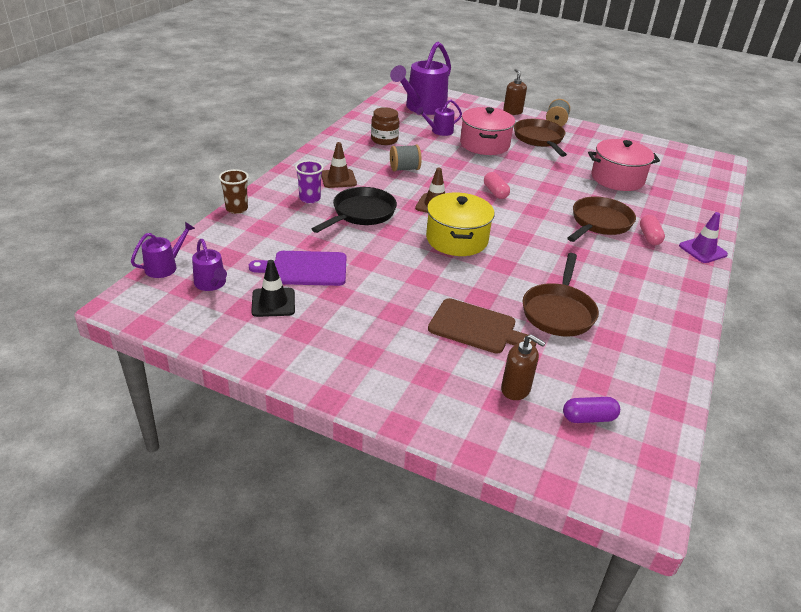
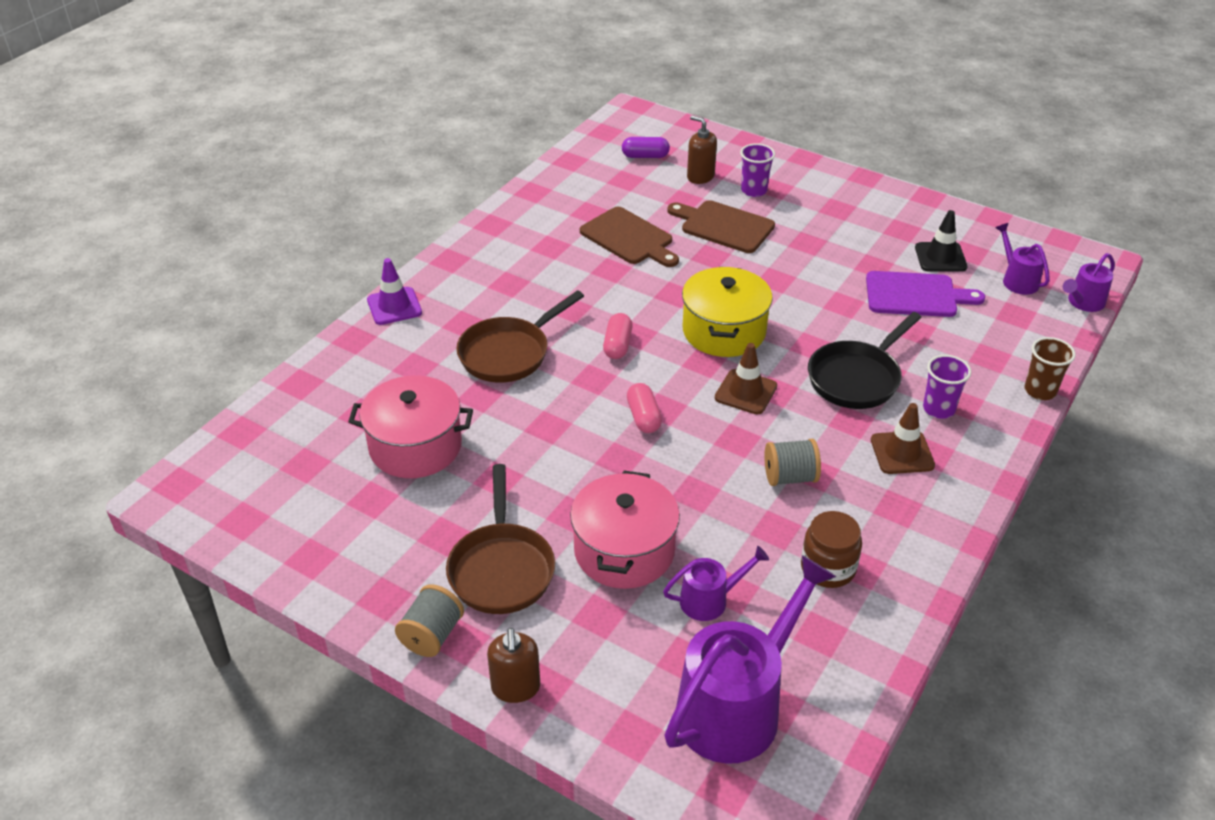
camera: 170 degrees left, 5 degrees up
(454, 372) = (754, 191): none -> purple cup
(558, 312) = (629, 238): brown pan -> brown cutting board
(649, 237) = (452, 328): pink capsule -> pink capsule (617, 345)

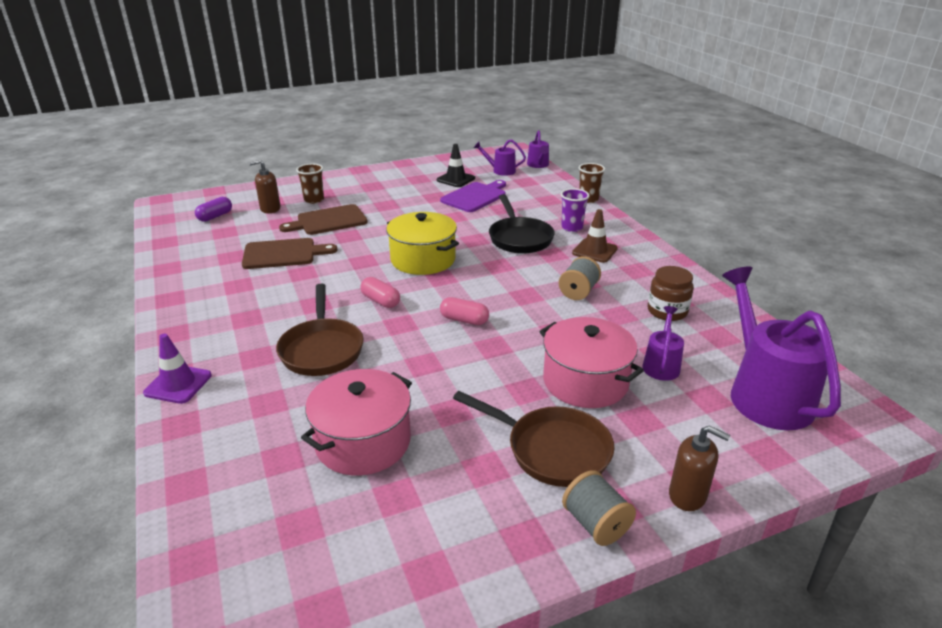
camera: 55 degrees left, 10 degrees down
(745, 392) = (487, 275): brown traffic cone -> none
(754, 191) = (314, 200): purple cup -> brown cup

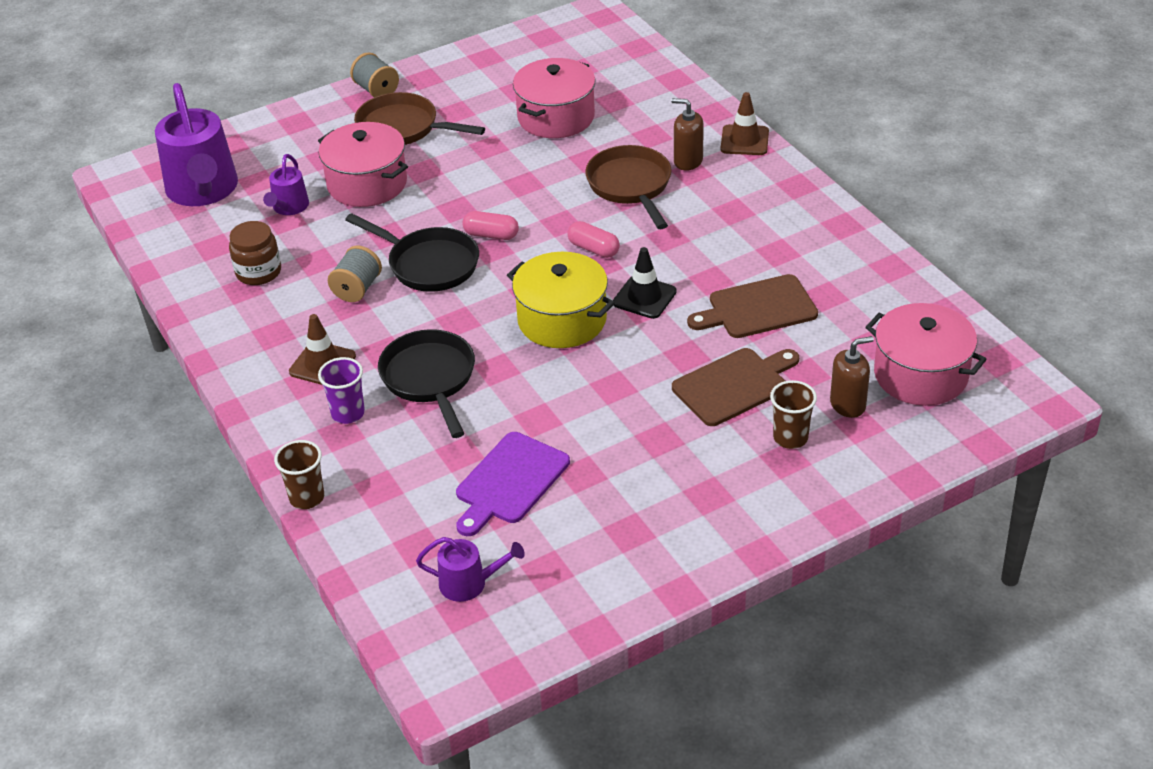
camera: 175 degrees right, 10 degrees up
(178, 384) = (744, 140): purple traffic cone -> brown traffic cone
(215, 216) = (920, 375): purple capsule -> pink pot
(456, 179) = (555, 538): black traffic cone -> black traffic cone (644, 297)
(520, 303) = (429, 264): none -> black pan
(538, 165) = (390, 618): purple watering can -> none
(687, 495) = (306, 112): brown soap dispenser -> brown soap dispenser (688, 161)

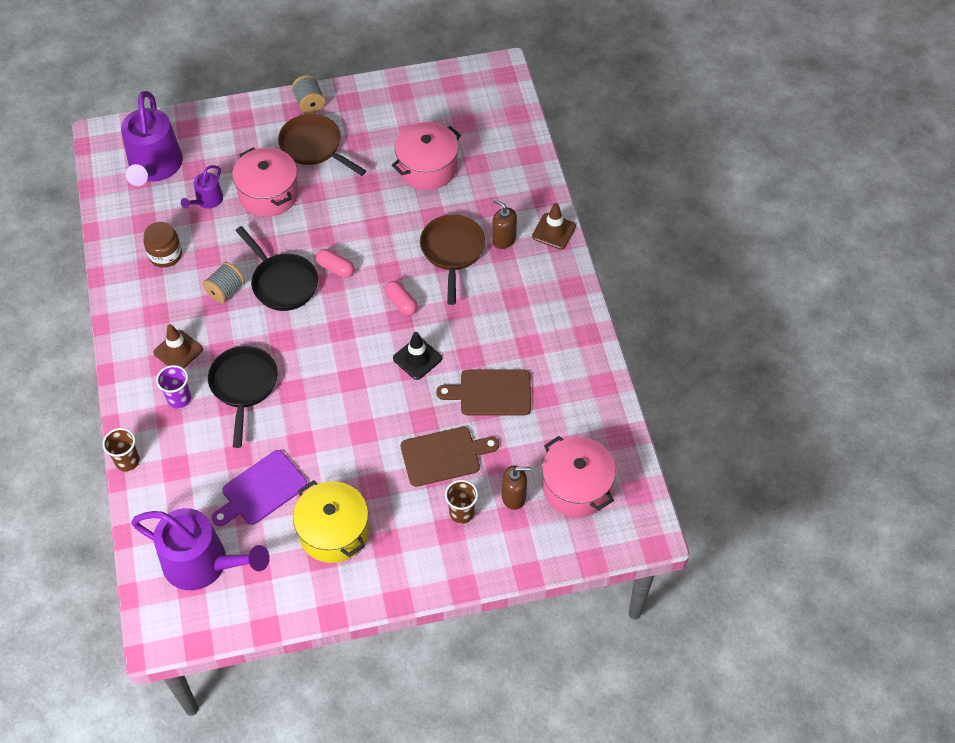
camera: 15 degrees right, 15 degrees up
(469, 583) = (203, 564): purple watering can -> purple watering can, size x2.04
(562, 320) = (352, 361): yellow pot -> yellow pot (334, 532)

